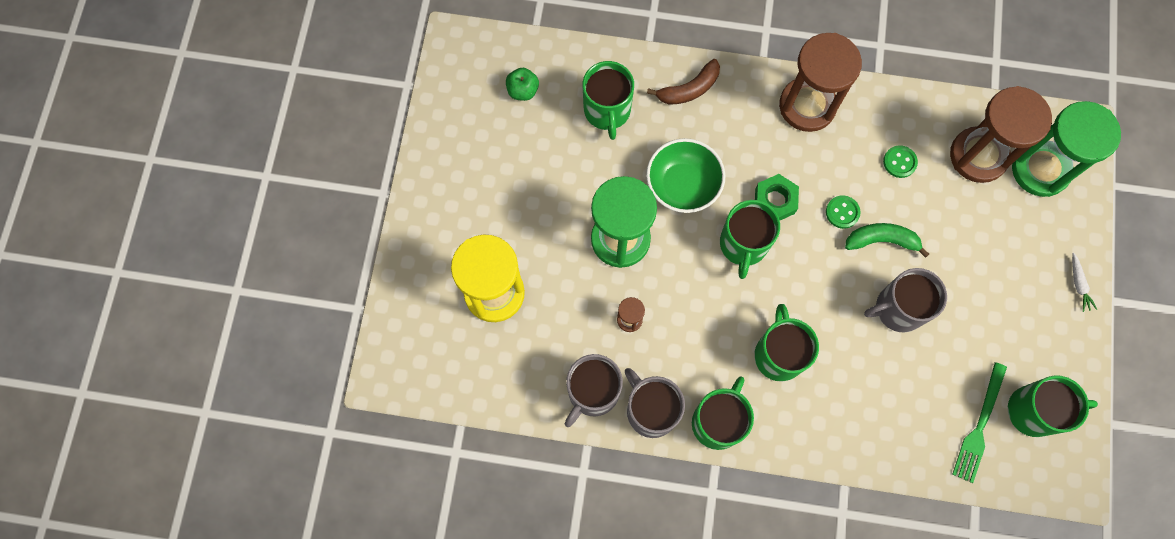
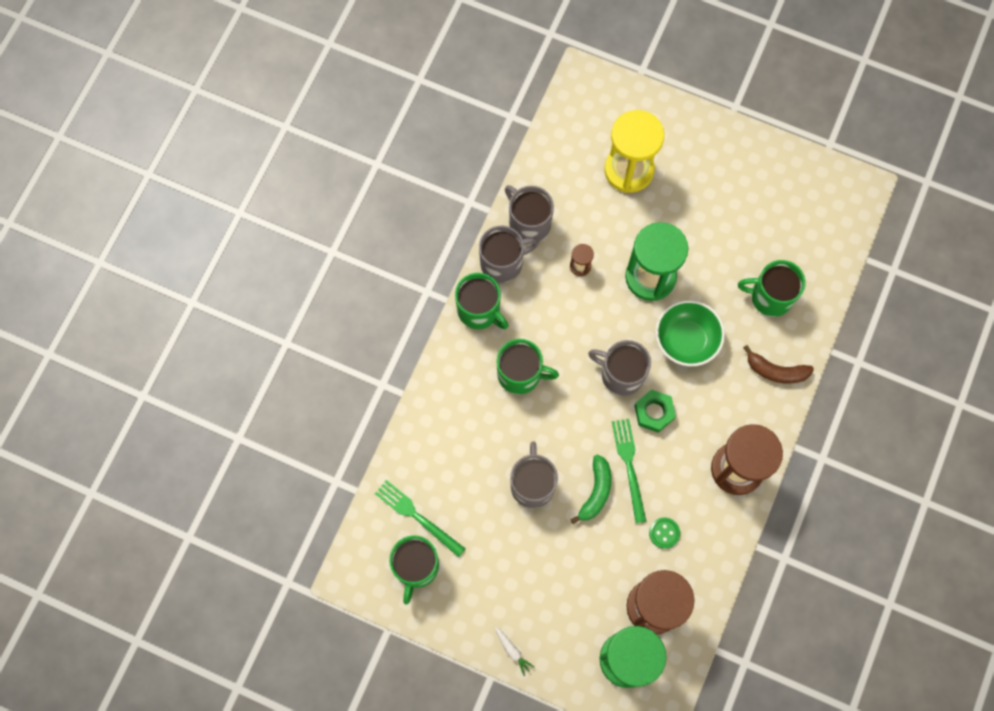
camera: 105 degrees right, 0 degrees up
(523, 91) = (804, 233): green apple -> none
(689, 89) = (776, 371): brown banana -> brown banana turned 60 degrees counterclockwise
(743, 245) = (621, 374): green mug -> grey mug
(842, 212) = (629, 466): green button -> green fork
(1078, 284) = (512, 651): white carrot -> white carrot turned 135 degrees counterclockwise

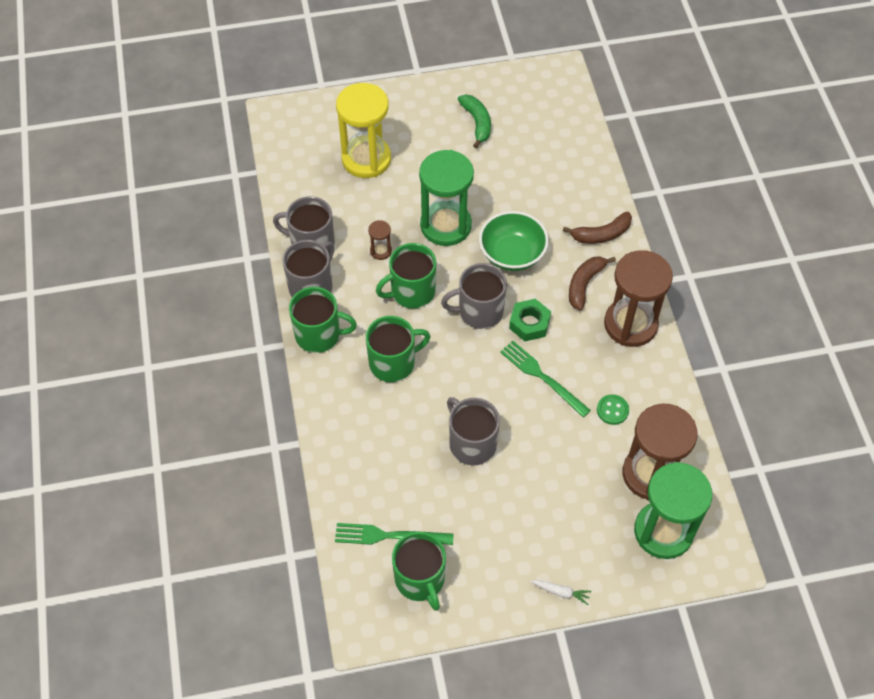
camera: 35 degrees left, 15 degrees down
(595, 492) = (530, 414): green banana -> green banana (477, 123)
(726, 407) = (584, 284): none -> brown banana
(770, 297) = (553, 185): green mug -> green mug (411, 292)

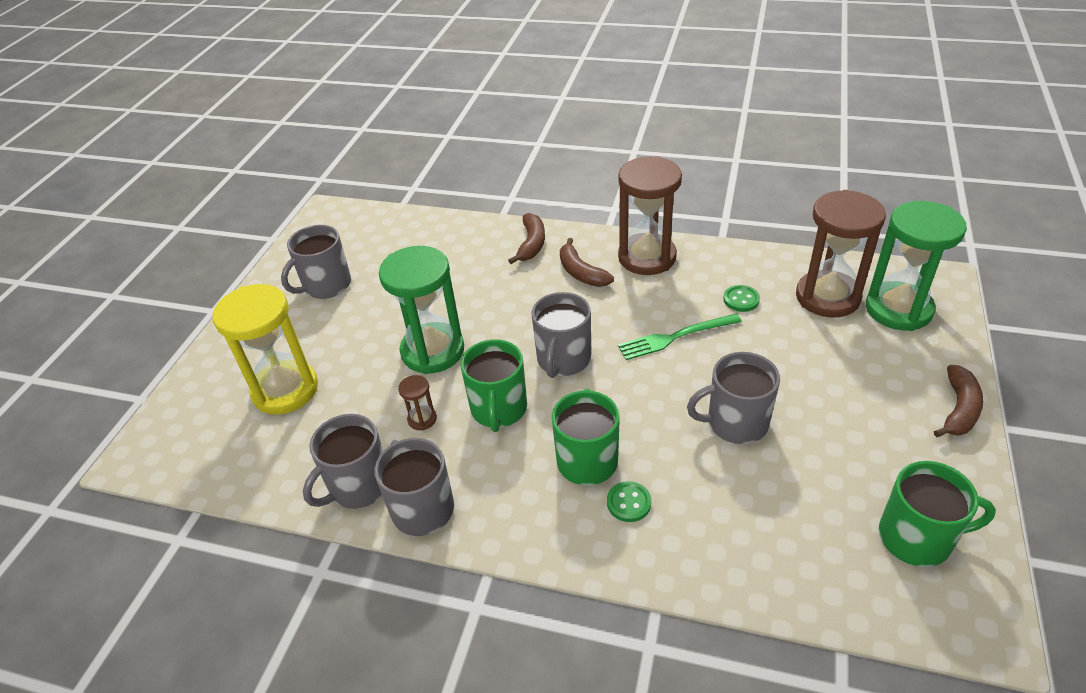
camera: 60 degrees left, 15 degrees down
(319, 335) = (500, 525): green mug -> none
(369, 400) = (629, 503): none -> green button
(389, 536) = (842, 550): green fork -> none
(477, 123) = (326, 285): green banana -> grey mug
(512, 254) = (509, 311): green bowl -> none
(529, 323) = (603, 326): green nut -> none
(561, 592) = (958, 409): white carrot -> brown banana

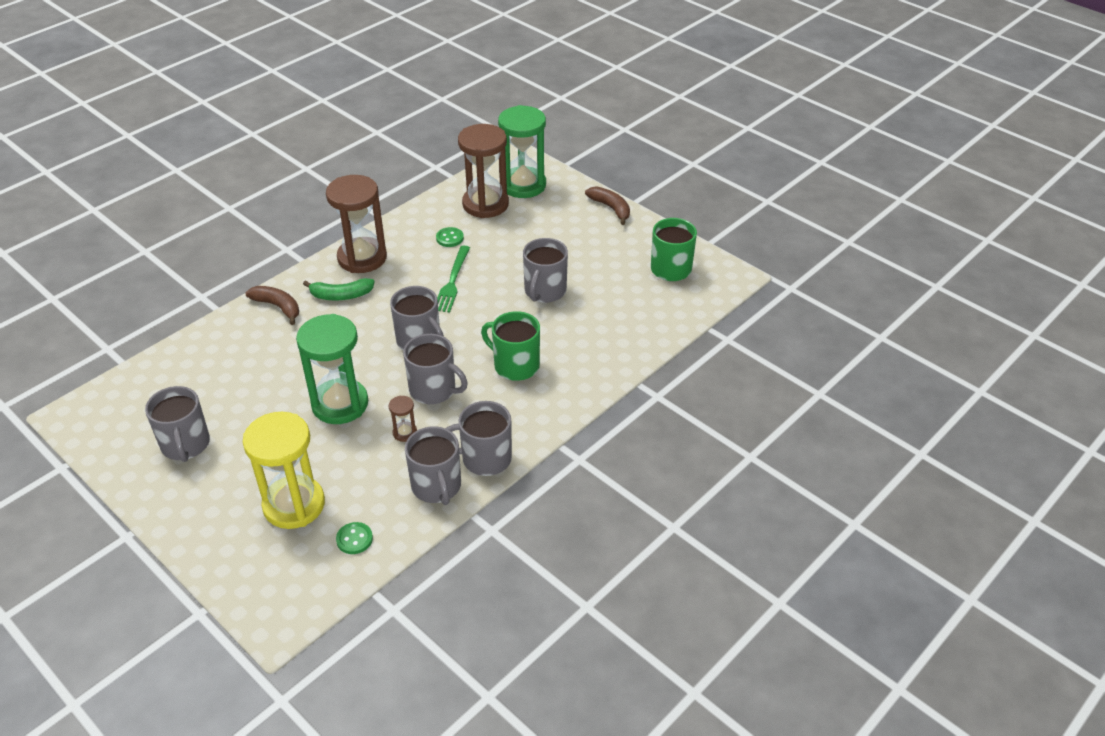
camera: 65 degrees left, 0 degrees up
(499, 409) = (434, 390): green mug -> grey mug
(581, 272) = (341, 295): brown banana -> green banana
(629, 503) = (562, 361): green button -> green button (354, 539)

